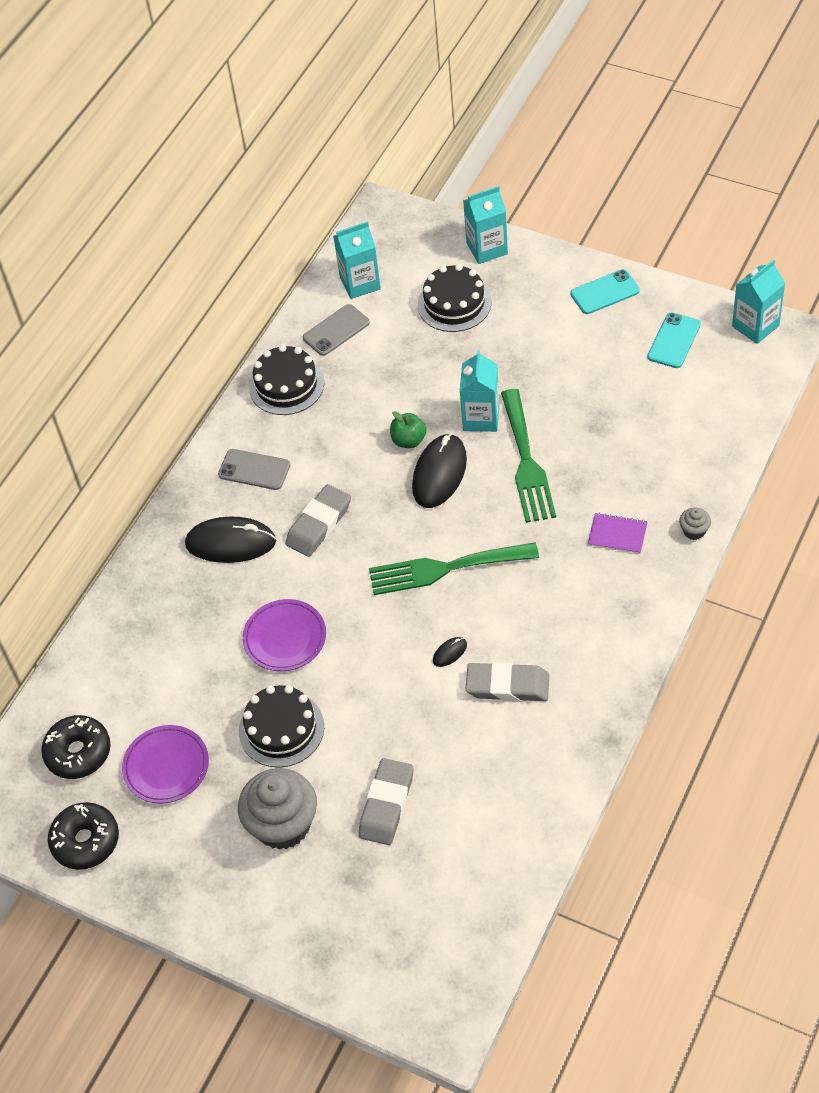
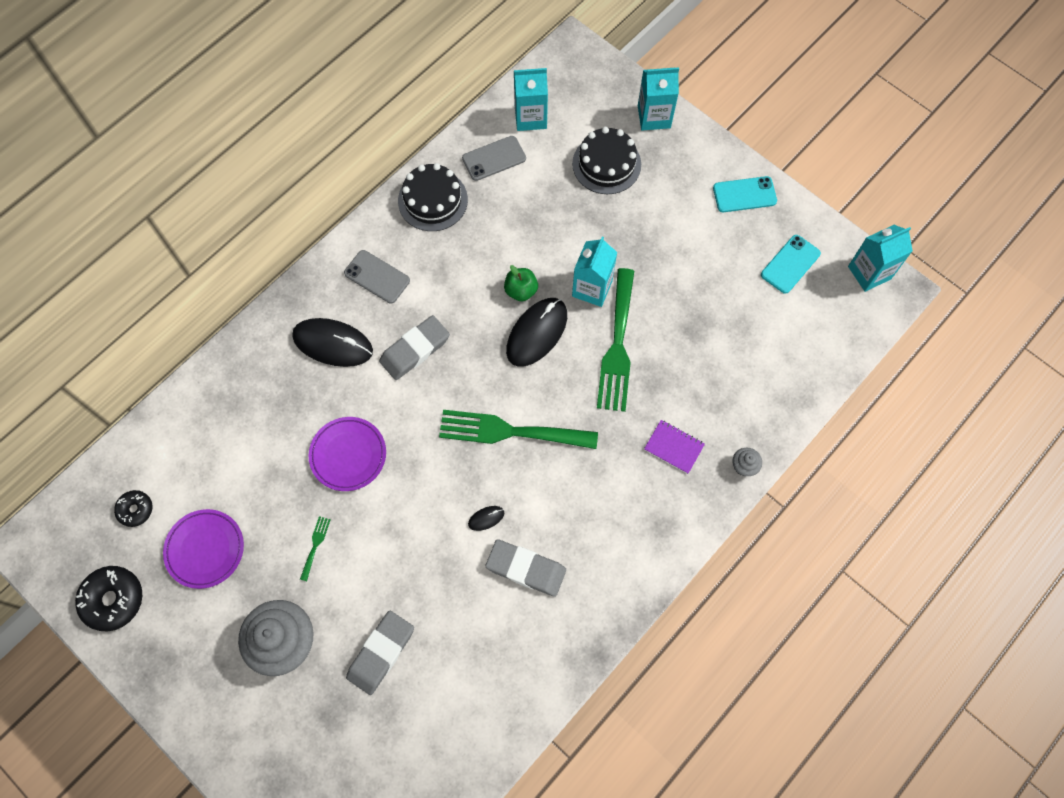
camera: 10 degrees right, 15 degrees up
(78, 752) = (135, 510): black donut -> black donut, size x0.59
(281, 729) = (315, 545): black cake -> green fork

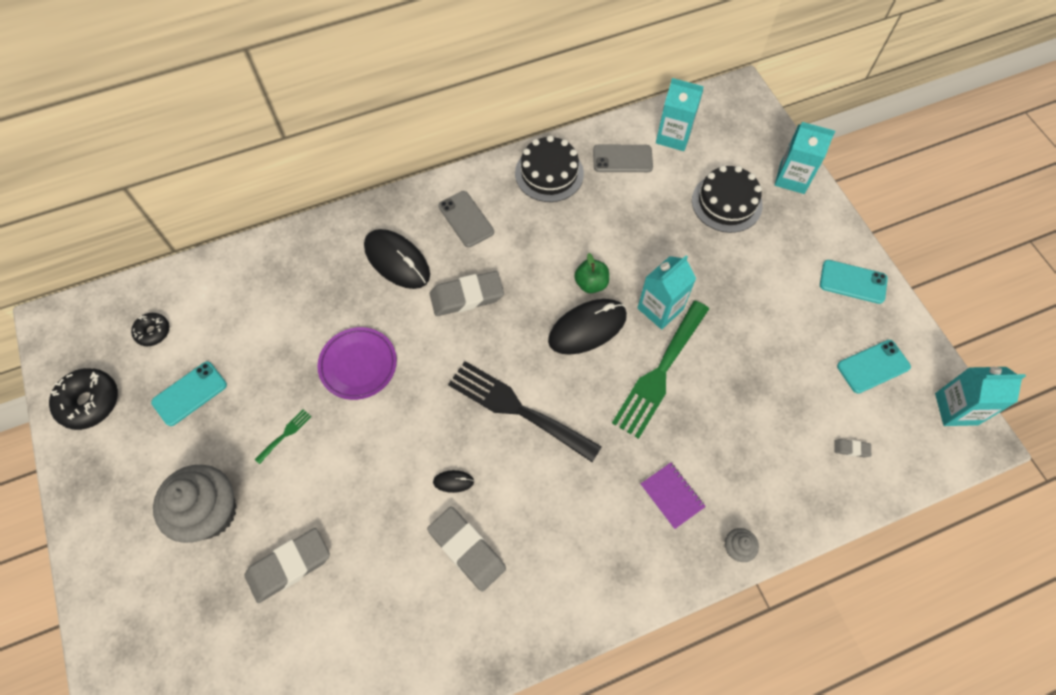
camera: 25 degrees right, 5 degrees down
(205, 549) = (189, 393): purple plate -> turquoise phone
(510, 431) = (517, 409): green fork -> black fork
(800, 343) = (851, 449): none -> grey eraser

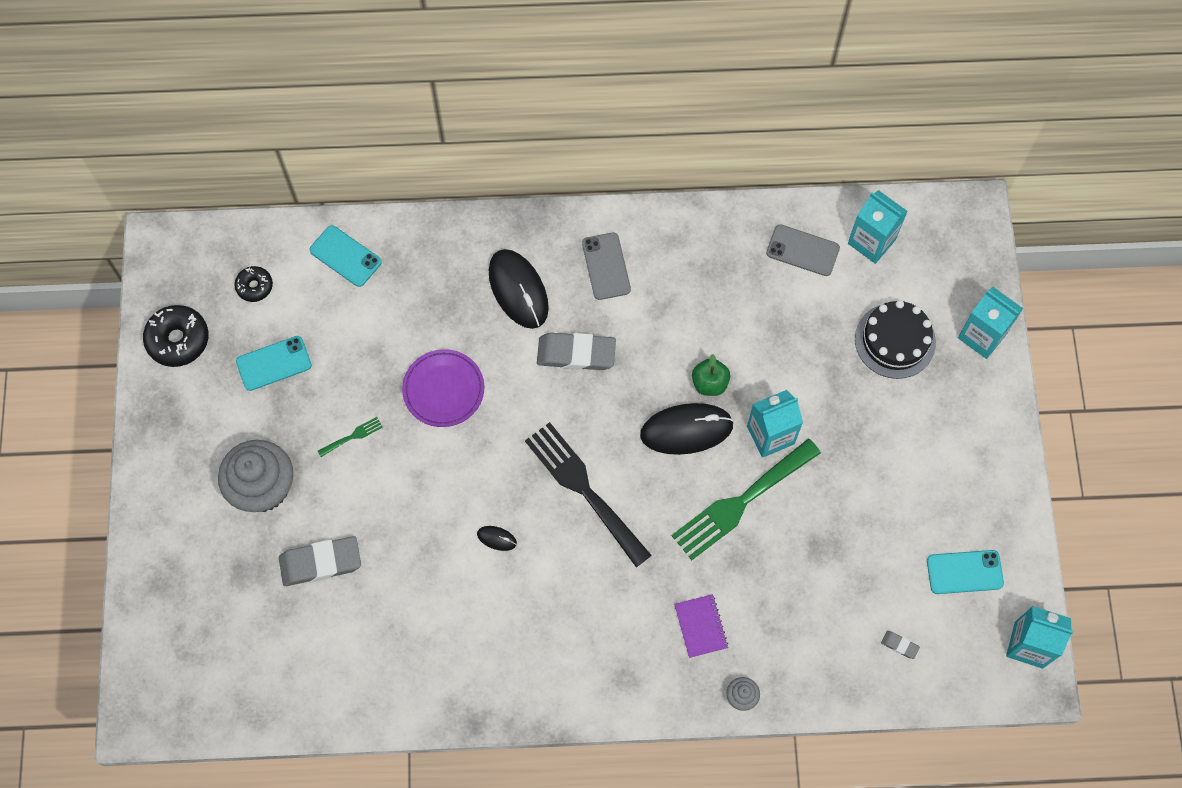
camera: 20 degrees right, 5 degrees up
(467, 549) = (487, 606): grey eraser -> none
(549, 173) = (715, 241): black cake -> none
(853, 282) = (989, 476): turquoise phone -> turquoise phone (345, 256)

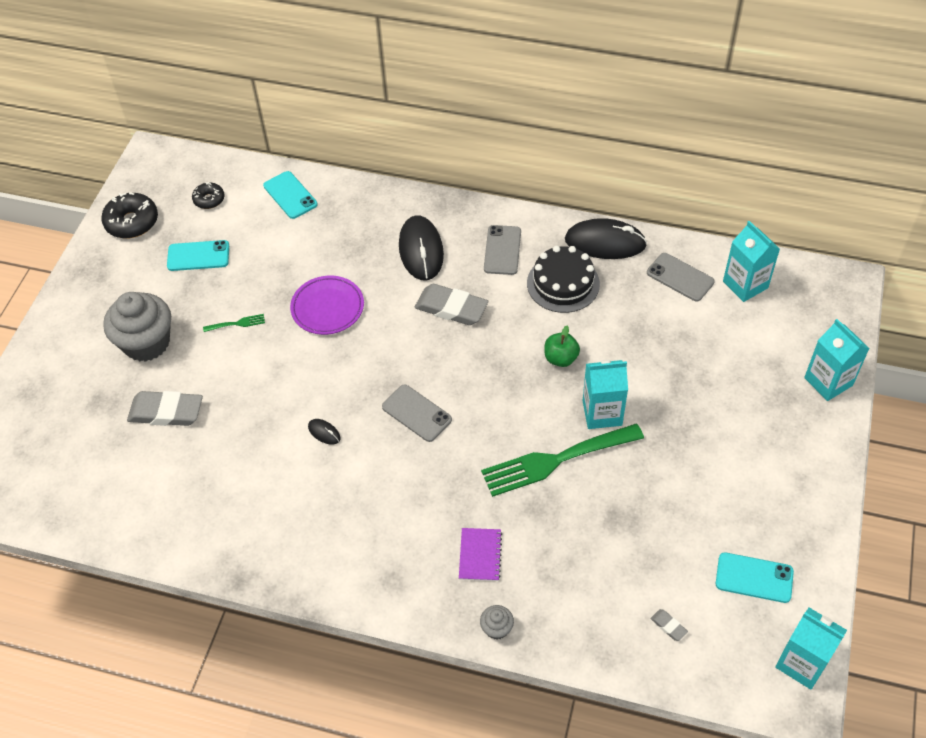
camera: 20 degrees right, 15 degrees down
(584, 489) = (416, 413): black fork -> grey phone
(686, 430) = (526, 390): black mouse -> black mouse (605, 242)
(895, 340) = (743, 366): black cake -> black cake (563, 283)

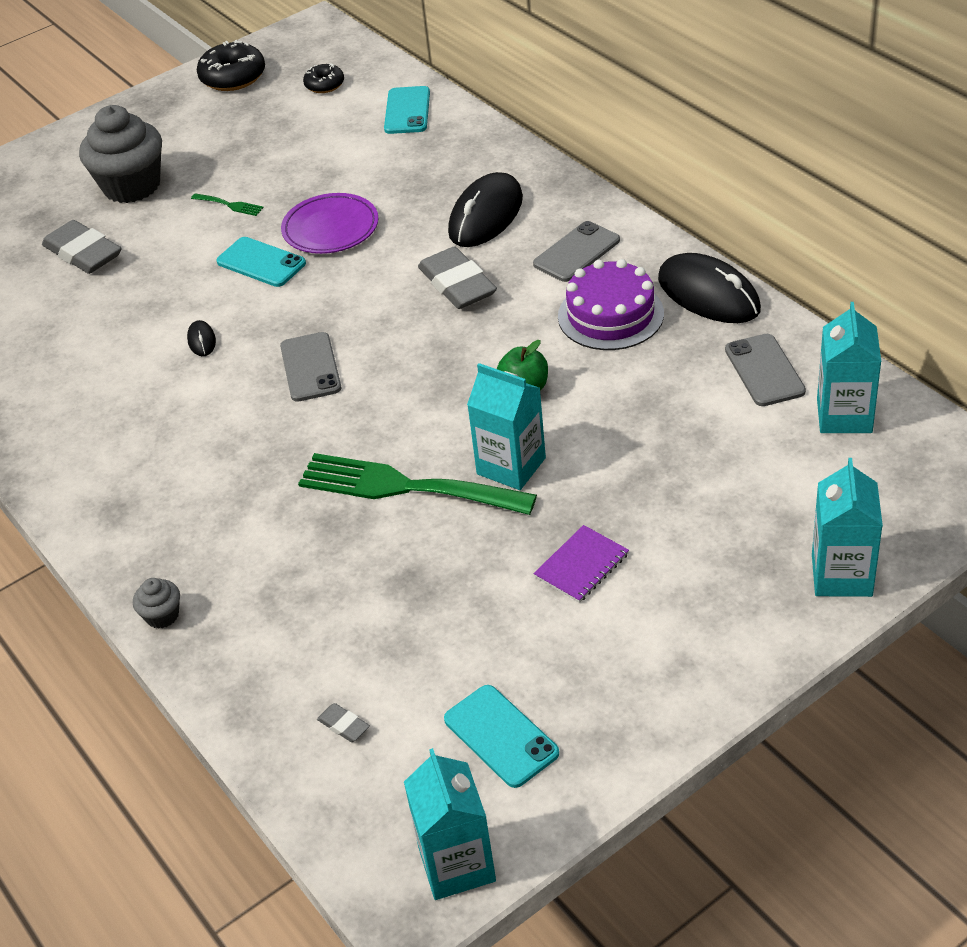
camera: 40 degrees right, 10 degrees down
(198, 256) = (260, 130): turquoise phone -> turquoise phone (261, 262)
(480, 555) = (224, 535): purple notebook -> purple notebook (581, 565)
(563, 283) = (610, 315): black cake -> purple cake
(668, 626) = (343, 725): grey eraser -> grey eraser turned 45 degrees counterclockwise

